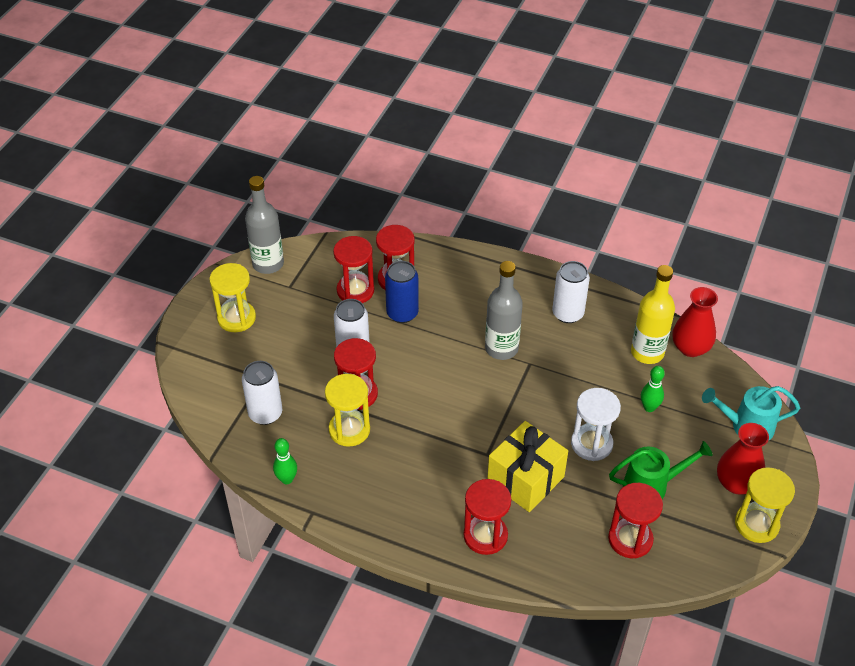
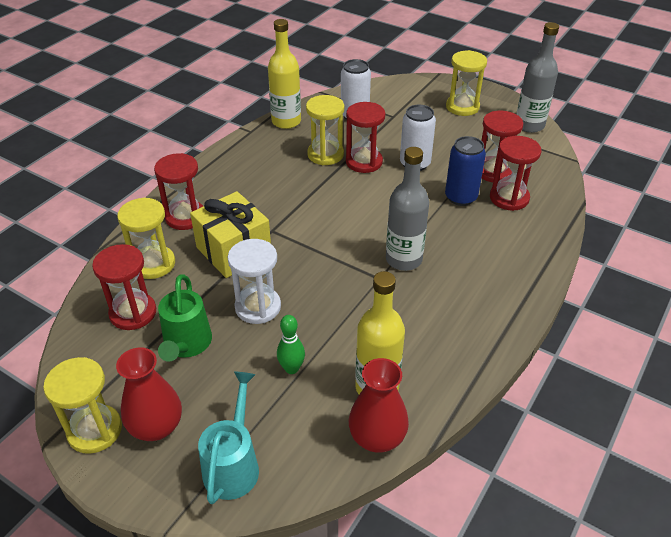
camera: 100 degrees right, 5 degrees down
(287, 479) = (286, 122): green bowling pin -> yellow bottle
(563, 543) = (153, 264): none -> yellow hourglass
(568, 313) = (450, 323): white can -> none

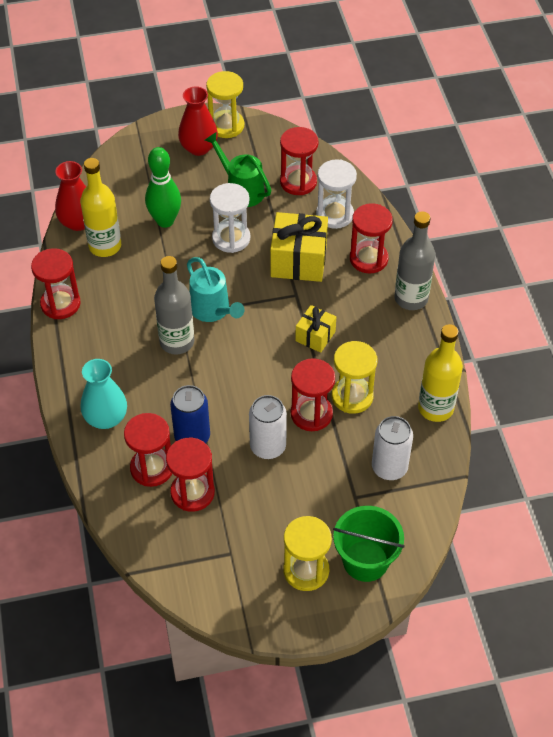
camera: 135 degrees right, 10 degrees up
(153, 264) = (334, 215): yellow hourglass -> white hourglass
(233, 464) = (138, 161): turquoise watering can -> turquoise watering can (213, 311)
(291, 368) = (165, 221): green bowling pin -> green bowling pin, size x1.67
(298, 197) = (315, 336): none -> yellow gift
(423, 93) = (365, 561): none -> green bucket
(476, 360) = (60, 304): none -> red hourglass
(516, 246) = (106, 418): none -> turquoise vase
(529, 125) = (214, 595): grey bottle -> grey bottle (411, 298)

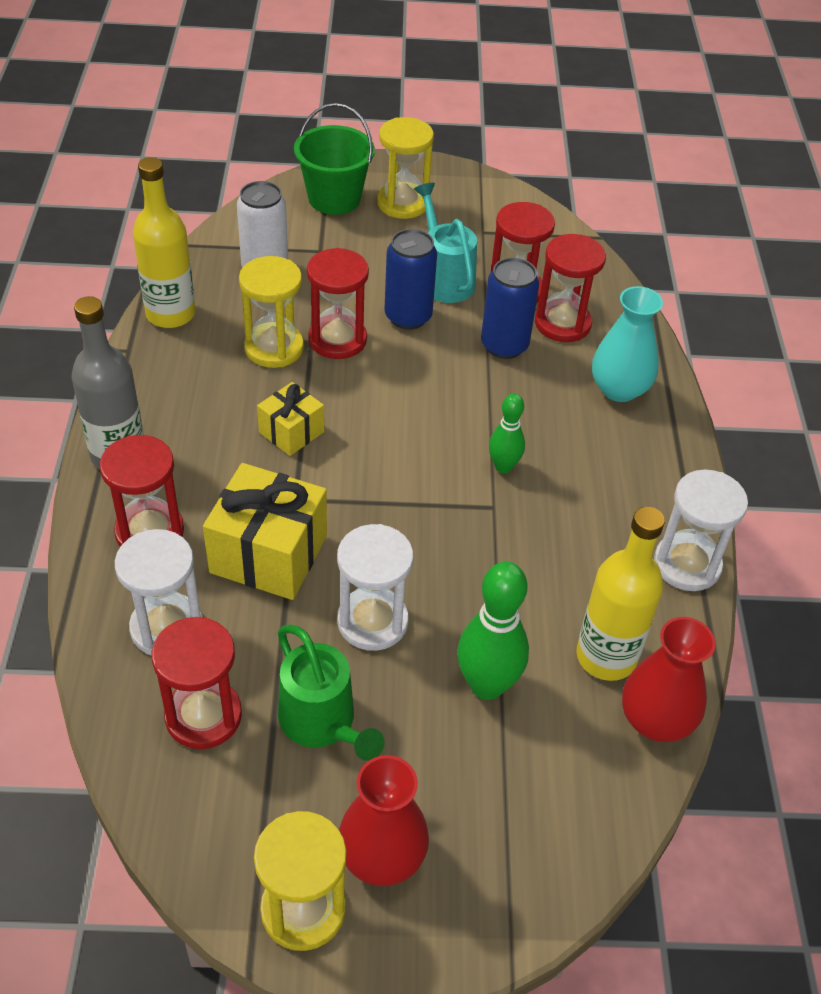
camera: 170 degrees left, 5 degrees down
(60, 304) = (687, 564): red hourglass -> white hourglass
(177, 342) = (503, 466): grey bottle -> green bowling pin
(213, 311) = (436, 501): turquoise watering can -> turquoise watering can (443, 278)
(268, 447) = (408, 316): white can -> blue can

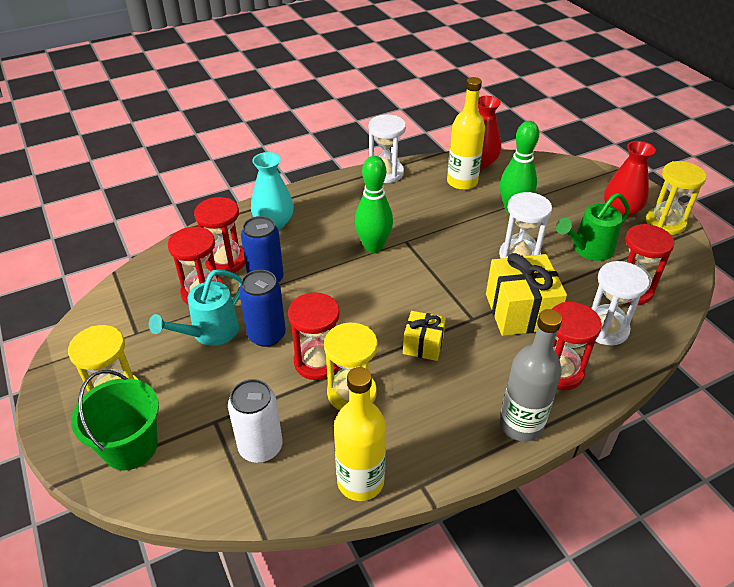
camera: 115 degrees left, 5 degrees down
(323, 724) = (588, 250): green watering can -> green watering can turned 150 degrees counterclockwise
(503, 466) = (373, 246): green bowling pin -> green bowling pin, size x1.67

